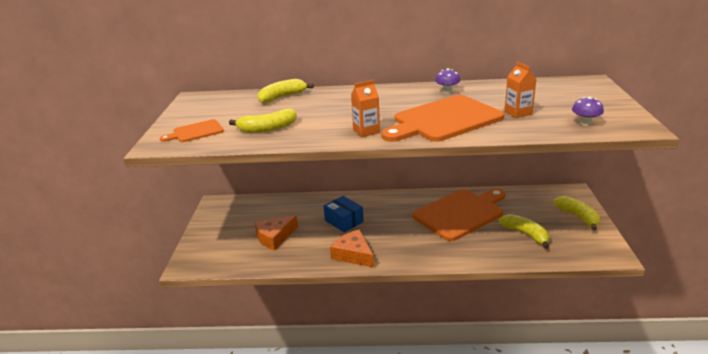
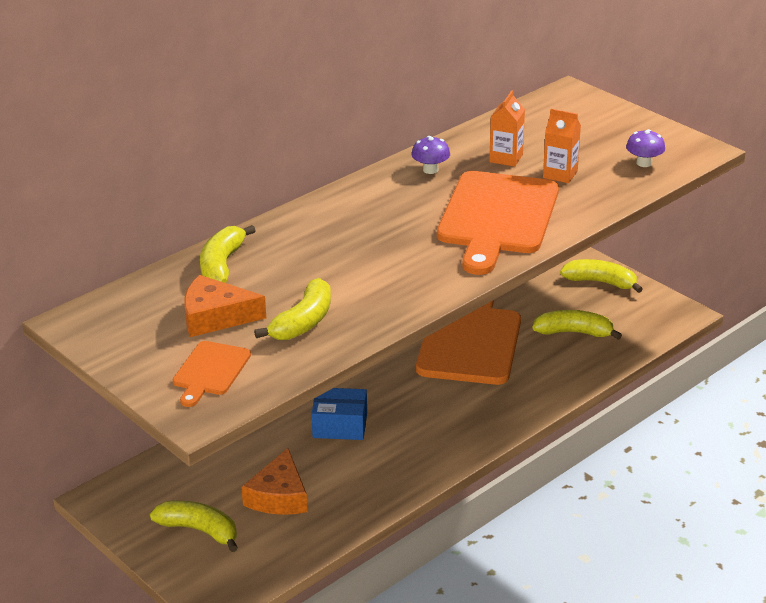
camera: 45 degrees left, 5 degrees up
(226, 234) = (199, 530): none -> yellow banana
(353, 254) = (417, 461): orange cheese -> orange cheese (215, 317)
(366, 131) = (436, 271): orange carton -> orange carton (506, 158)

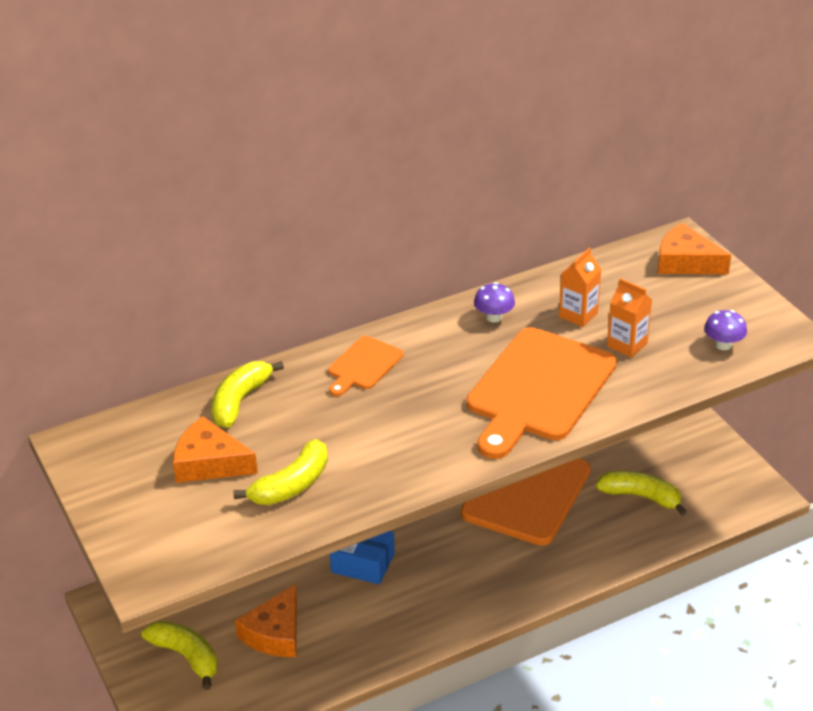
camera: 15 degrees right, 5 degrees up
(210, 371) = (179, 528): orange cutting board -> orange cutting board (363, 365)
(582, 108) = (685, 262): none -> orange cheese
(600, 282) = (691, 440): yellow banana -> none

